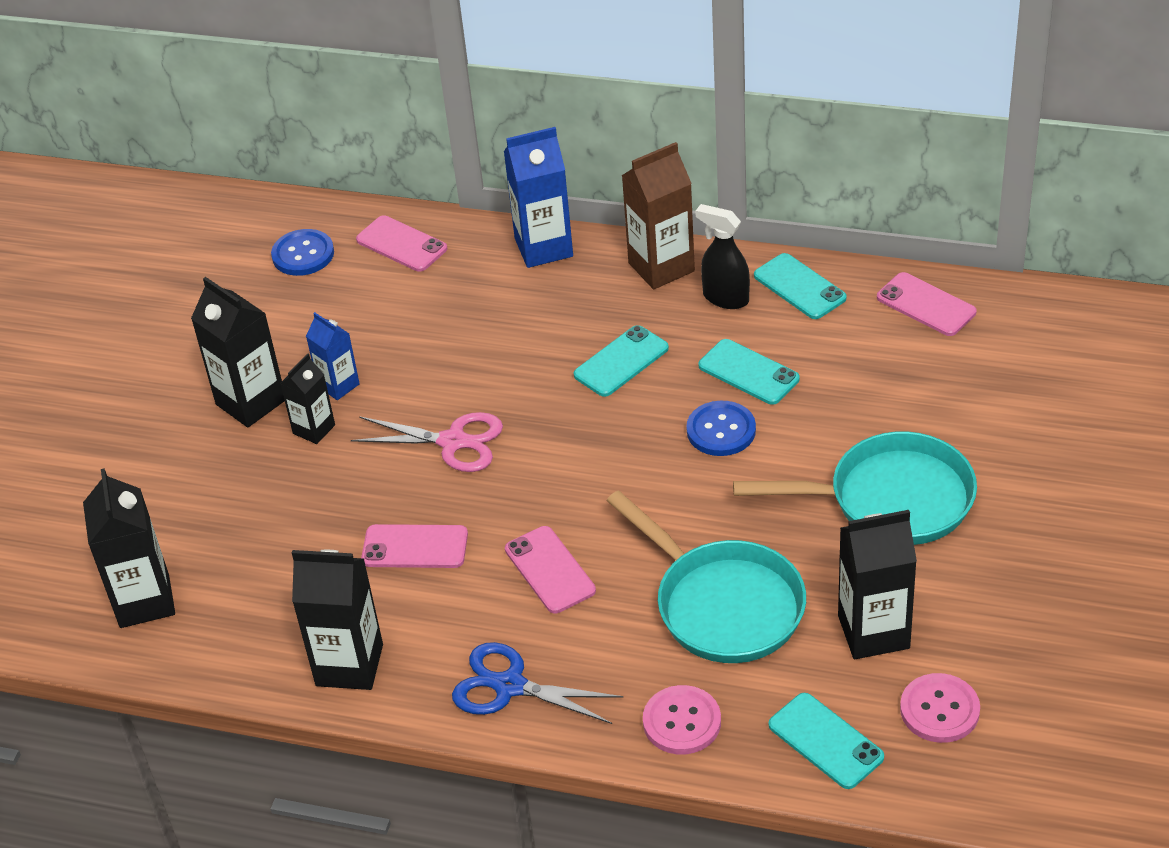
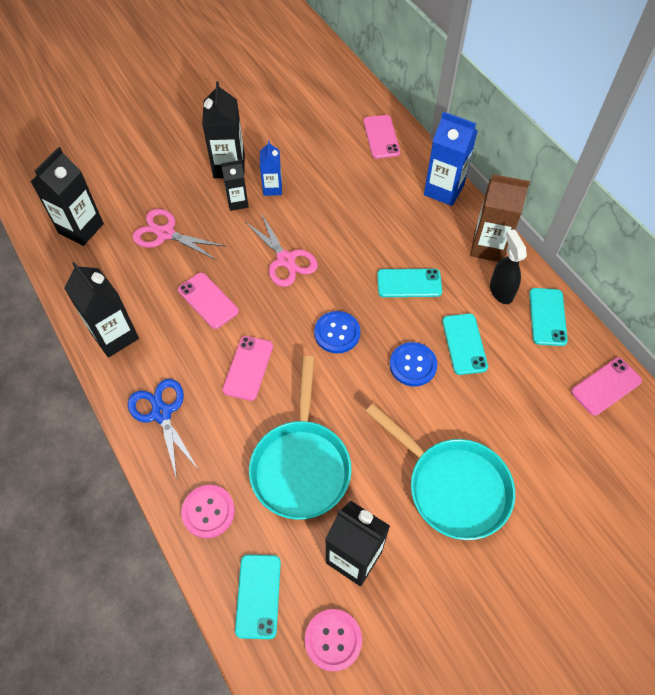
camera: 40 degrees right, 15 degrees up
(266, 525) = (165, 233): none -> pink scissors
(303, 254) = (333, 109): blue button -> blue button (337, 333)
(926, 305) = (606, 386): pink phone -> pink phone turned 60 degrees clockwise

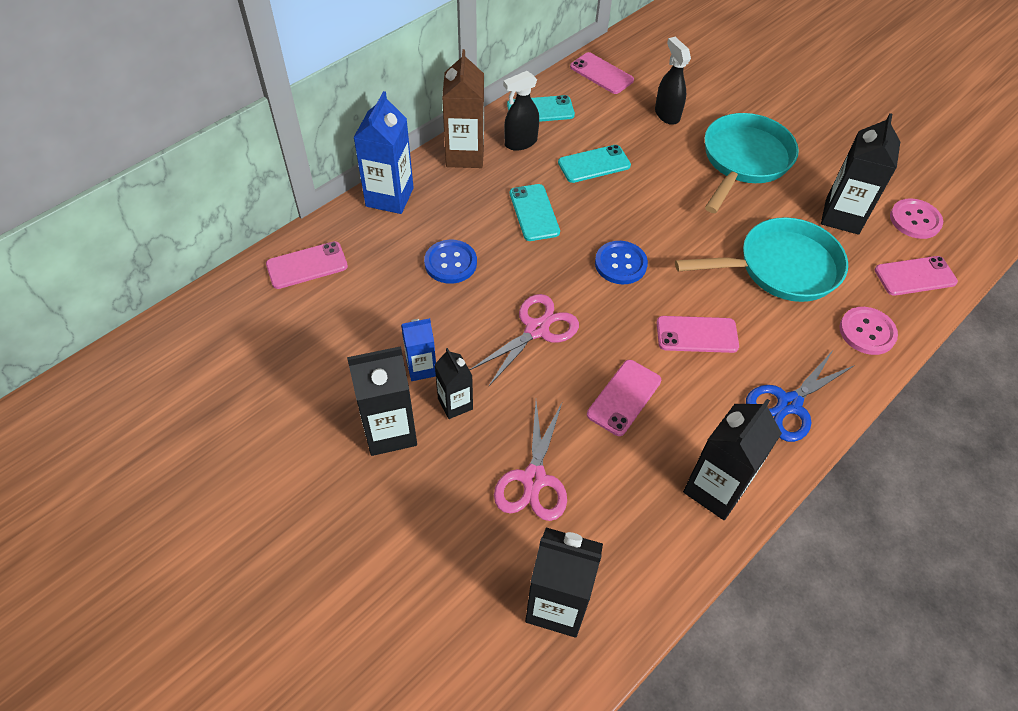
camera: 105 degrees left, 5 degrees down
(258, 596) = (915, 276): turquoise phone -> pink phone
(413, 365) = (634, 199): blue button -> blue button (450, 263)
(533, 432) = (666, 114): none -> black spray bottle

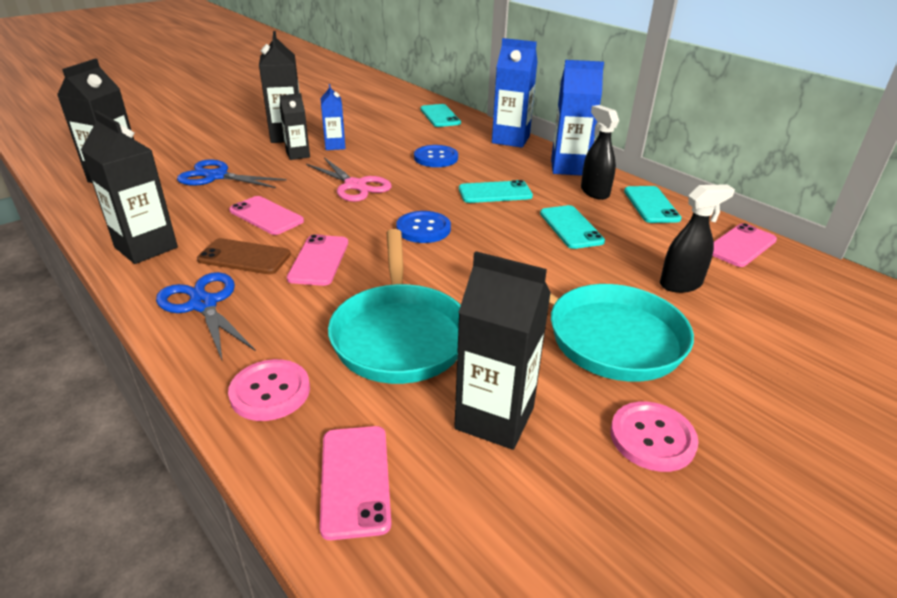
camera: 95 degrees right, 20 degrees down
(307, 265) = (440, 116): pink phone -> turquoise phone
(465, 155) = (569, 167): brown carton -> blue carton
(534, 479) = (216, 176): pink scissors -> blue scissors
(708, 395) = (244, 257): none -> brown phone
(915, 220) = (487, 522): pink button -> pink button (652, 438)

